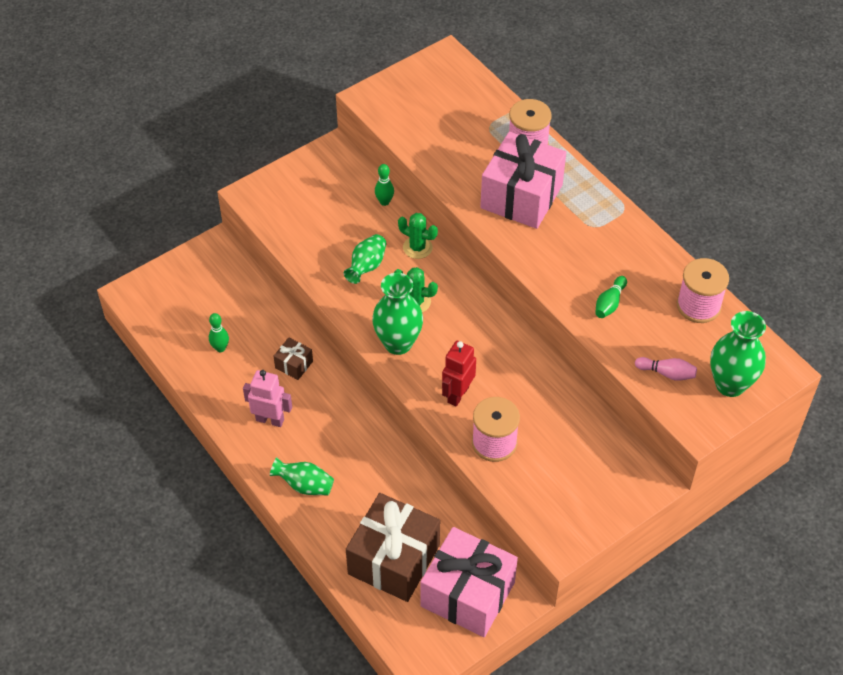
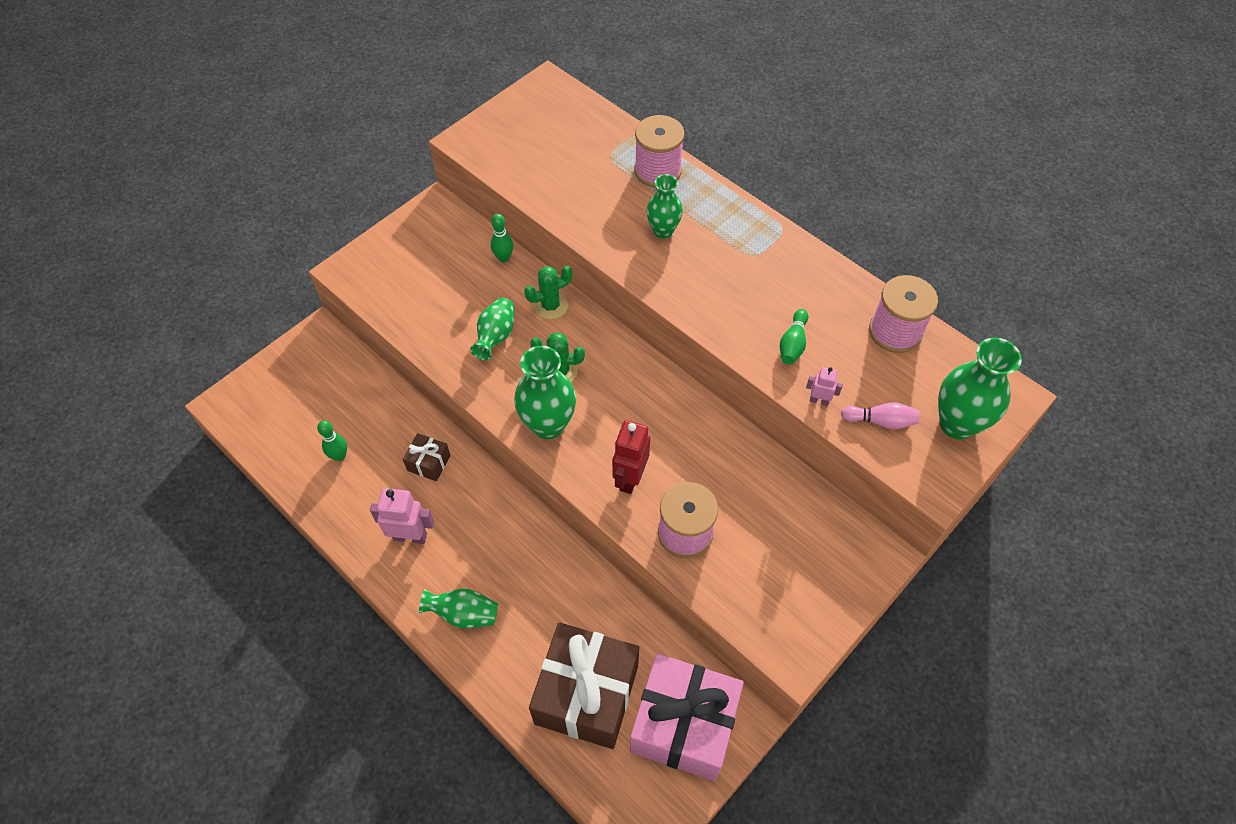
camera: 10 degrees left, 5 degrees up
(417, 247) = (550, 306): green cactus -> green cactus turned 45 degrees counterclockwise
(521, 196) = (663, 231): pink gift -> green vase
(620, 350) = (819, 400): none -> pink robot

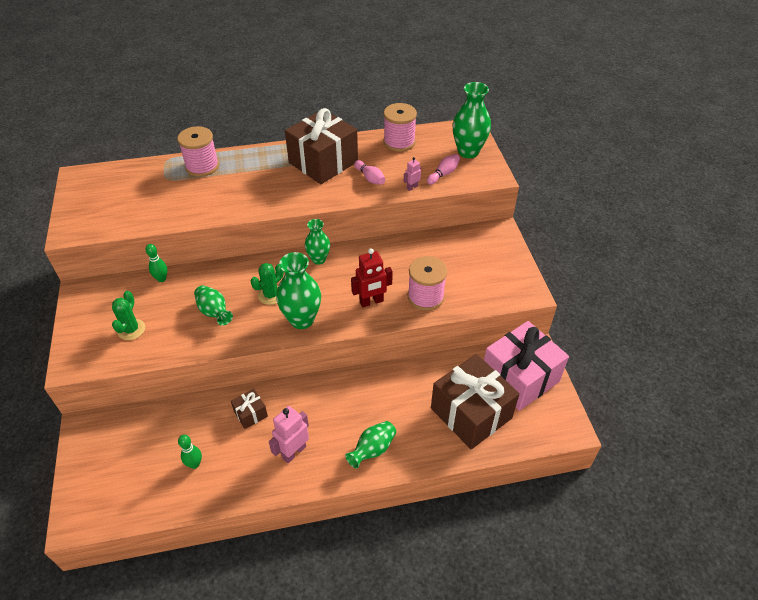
camera: 55 degrees left, 10 degrees down
(550, 306) = (221, 275): green cactus -> green cactus (131, 329)
(630, 478) = (371, 301): red robot -> red robot turned 75 degrees counterclockwise
(663, 231) = (245, 185): green vase -> green vase (318, 259)
(775, 277) = (323, 162): none -> brown gift
(793, 344) = (370, 178): green bowling pin -> pink bowling pin

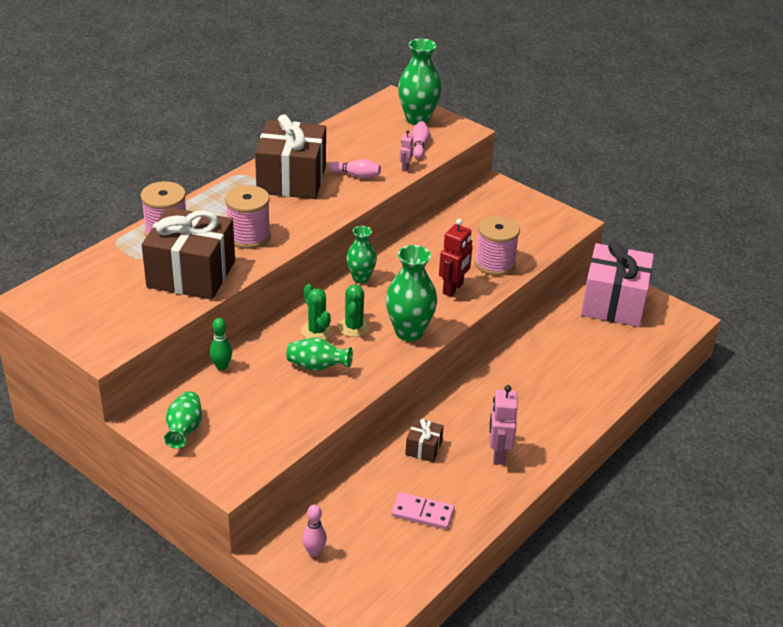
camera: 40 degrees left, 10 degrees down
(103, 446) = (314, 551): none -> pink bowling pin
(131, 329) = (252, 421): green cactus -> green cactus (317, 331)
(194, 464) = (422, 513): green bowling pin -> pink domino
(372, 449) = (561, 415): green vase -> green vase (184, 430)
(399, 142) = (343, 134): pink spool -> pink spool (248, 236)
(471, 413) = (606, 347): brown gift -> brown gift (191, 274)

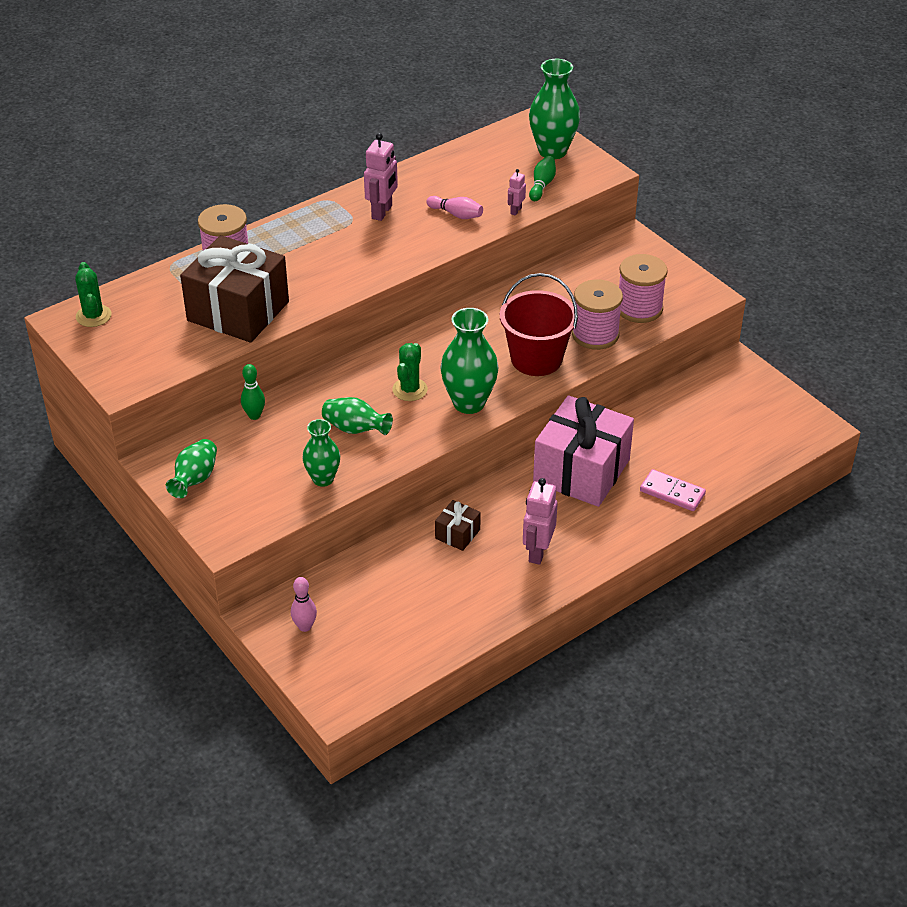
camera: 15 degrees right, 5 degrees up
(248, 236) = (313, 274): pink spool -> pink spool (639, 308)
(291, 179) = (382, 212): brown gift -> pink robot
(317, 331) = (368, 389): green cactus -> green cactus (93, 316)
(361, 278) = (437, 334): green vase -> green vase (323, 479)
(419, 146) = (542, 185): pink bowling pin -> green bowling pin
(422, 513) = (432, 603): pink domino -> pink domino (672, 492)
(453, 289) = (536, 359): red robot -> red bucket
(613, 303) = (737, 396): pink gift -> pink gift (581, 471)

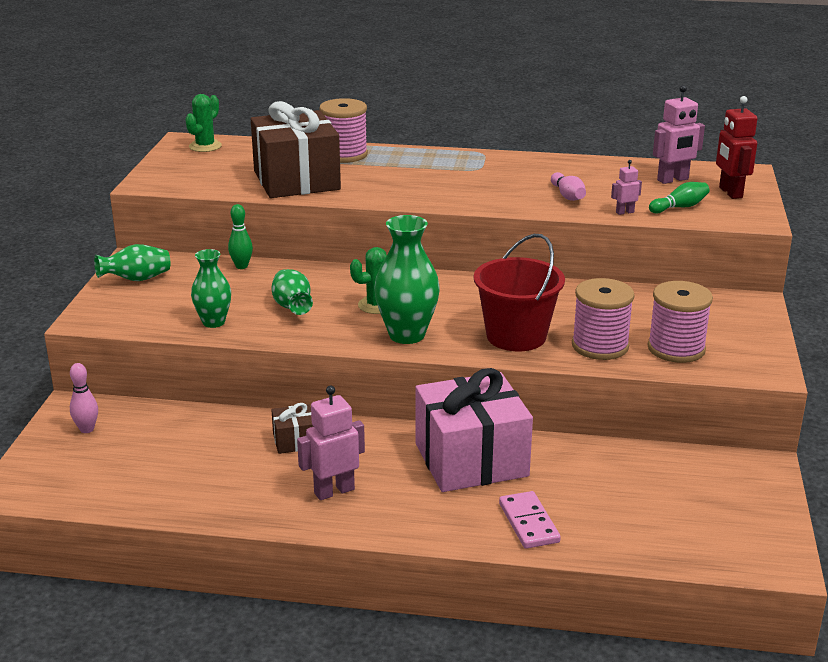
camera: 45 degrees right, 15 degrees down
(382, 212) = (509, 173): pink robot -> pink robot (673, 180)
(552, 151) = (730, 192): green vase -> red robot

